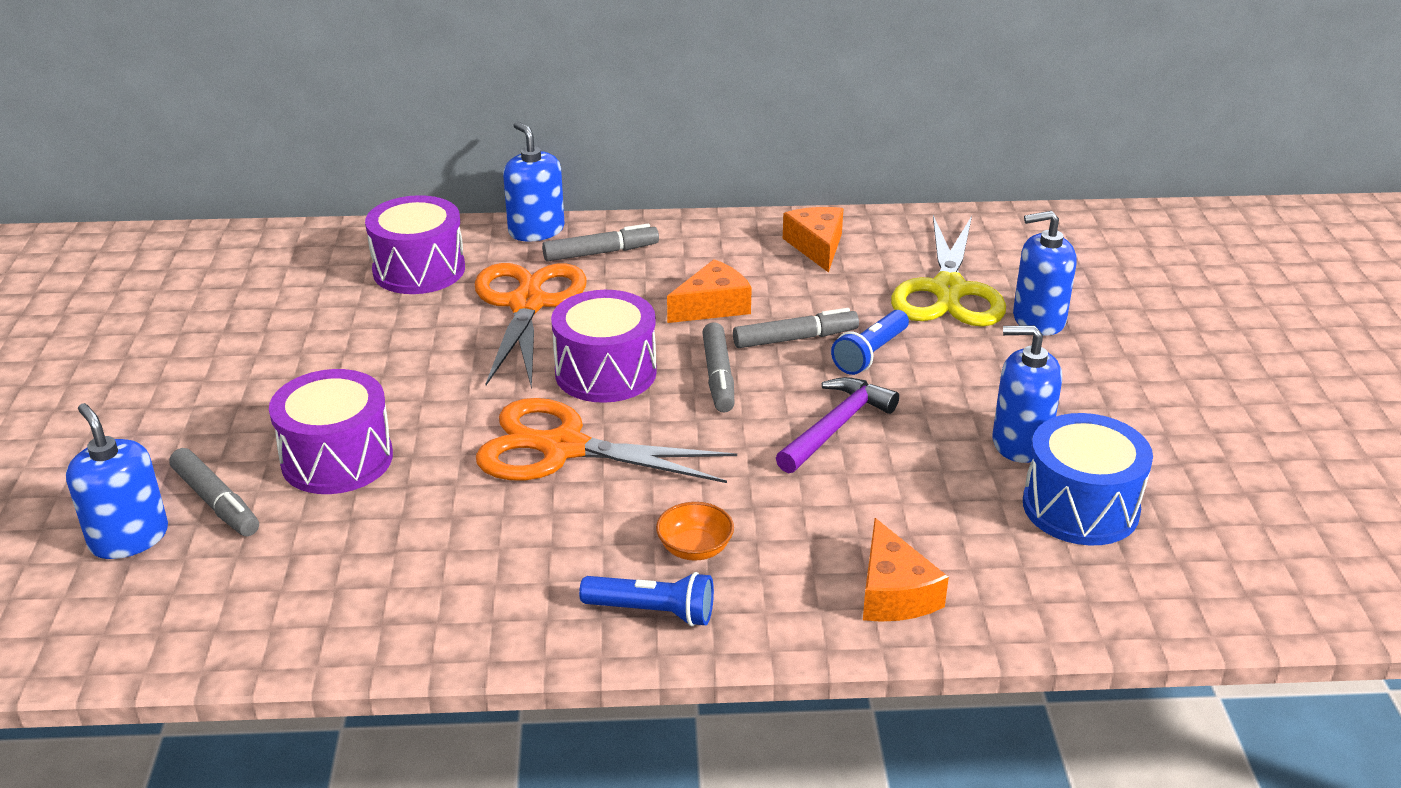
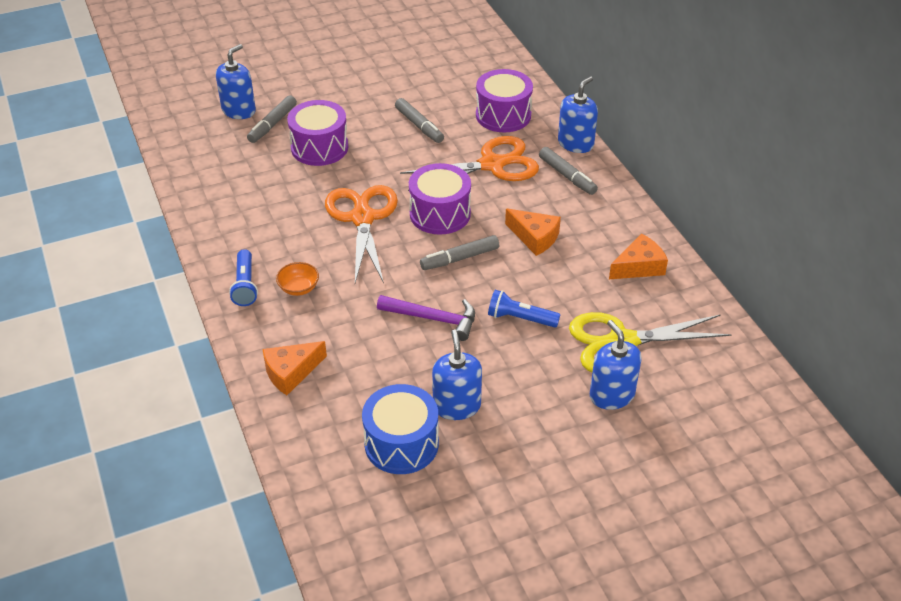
camera: 70 degrees right, 10 degrees up
(795, 339) = (518, 281): grey marker -> grey marker (419, 126)

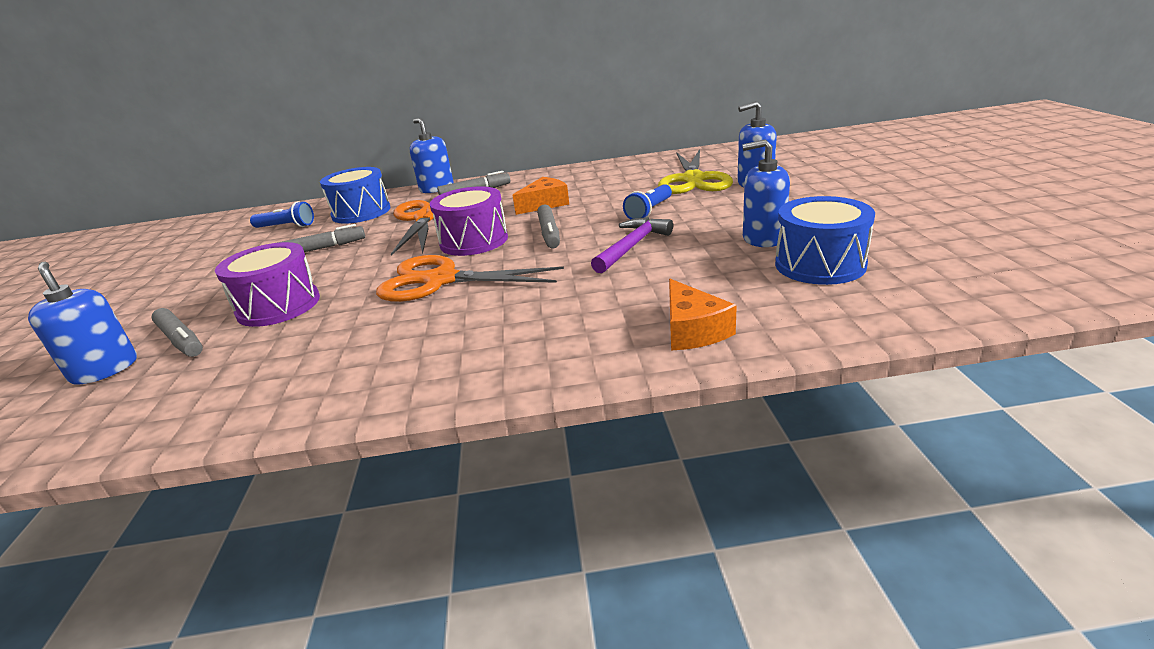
camera: 70 degrees left, 15 degrees down
(245, 285) = (500, 366): blue flashlight -> blue flashlight (286, 227)
(299, 288) = (534, 323): orange bowl -> none
(503, 115) = (361, 212): purple drum -> blue drum
(639, 267) = (608, 173): orange cheese -> none

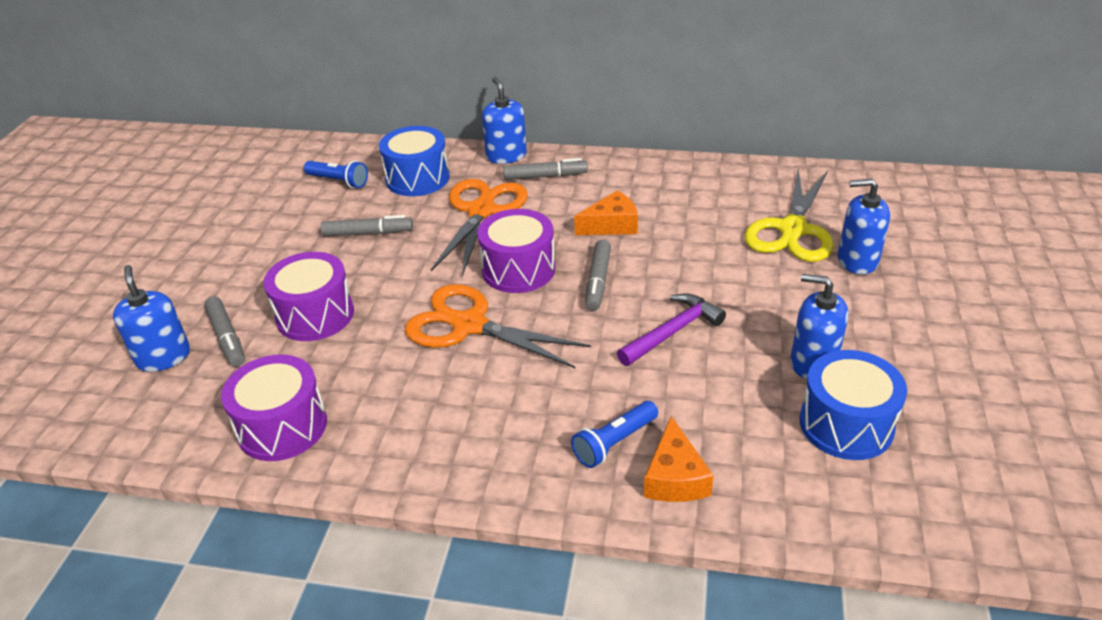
camera: 15 degrees right, 10 degrees up
(255, 390) = (282, 427): none -> purple drum
(649, 211) = (716, 275): blue flashlight -> blue flashlight (614, 443)

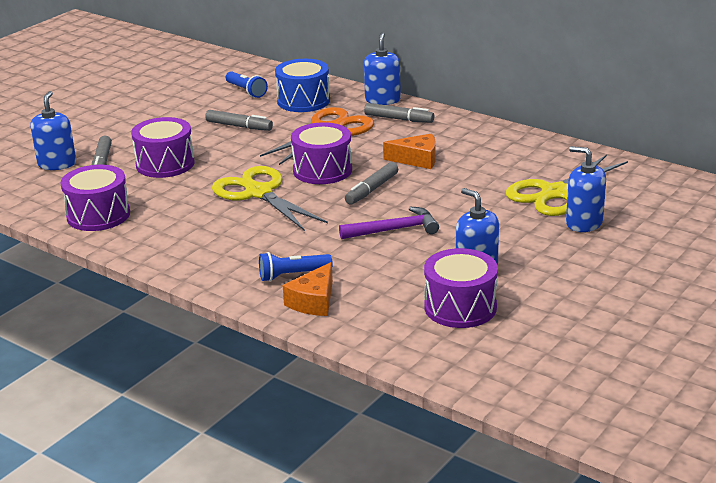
camera: 25 degrees right, 10 degrees down
(469, 325) = (259, 193): orange scissors -> yellow scissors
(846, 424) = (460, 307): blue drum -> purple drum

